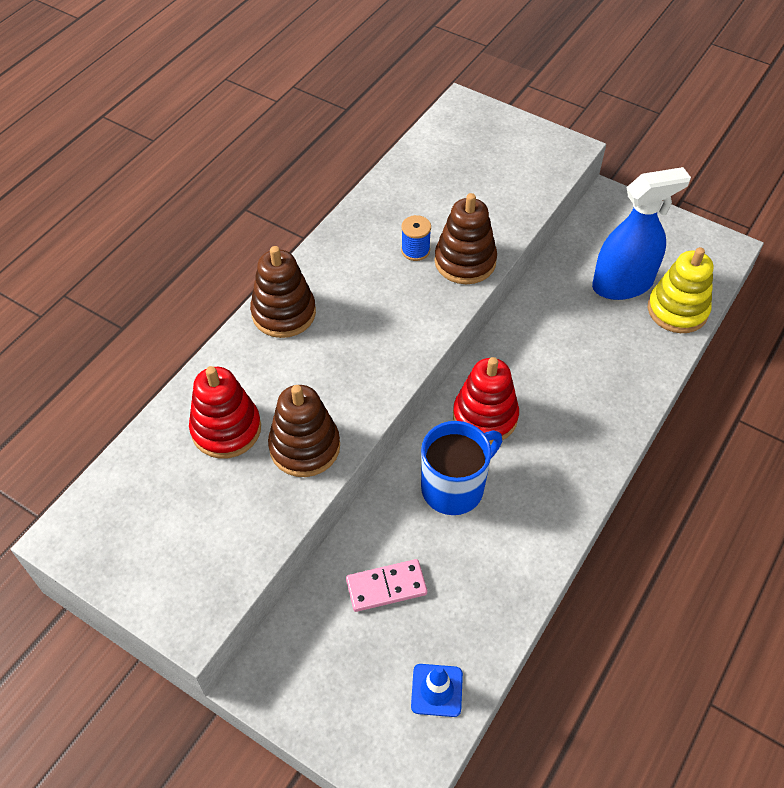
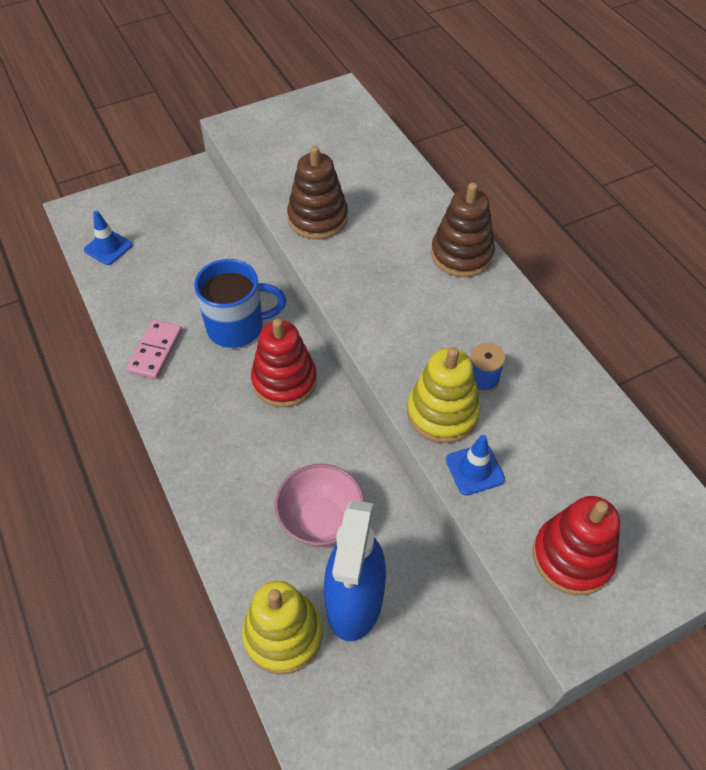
camera: 120 degrees right, 0 degrees up
(226, 429) = (367, 184): red stacking toy -> red stacking toy (572, 557)
(386, 587) = (196, 253): pink domino -> pink domino (155, 351)
(454, 487) = (237, 327): blue mug -> blue mug turned 90 degrees counterclockwise
(465, 261) = (442, 413): brown stacking toy -> yellow stacking toy
(498, 227) = (474, 469): none -> blue traffic cone
(585, 329) = (321, 521): none -> pink bowl

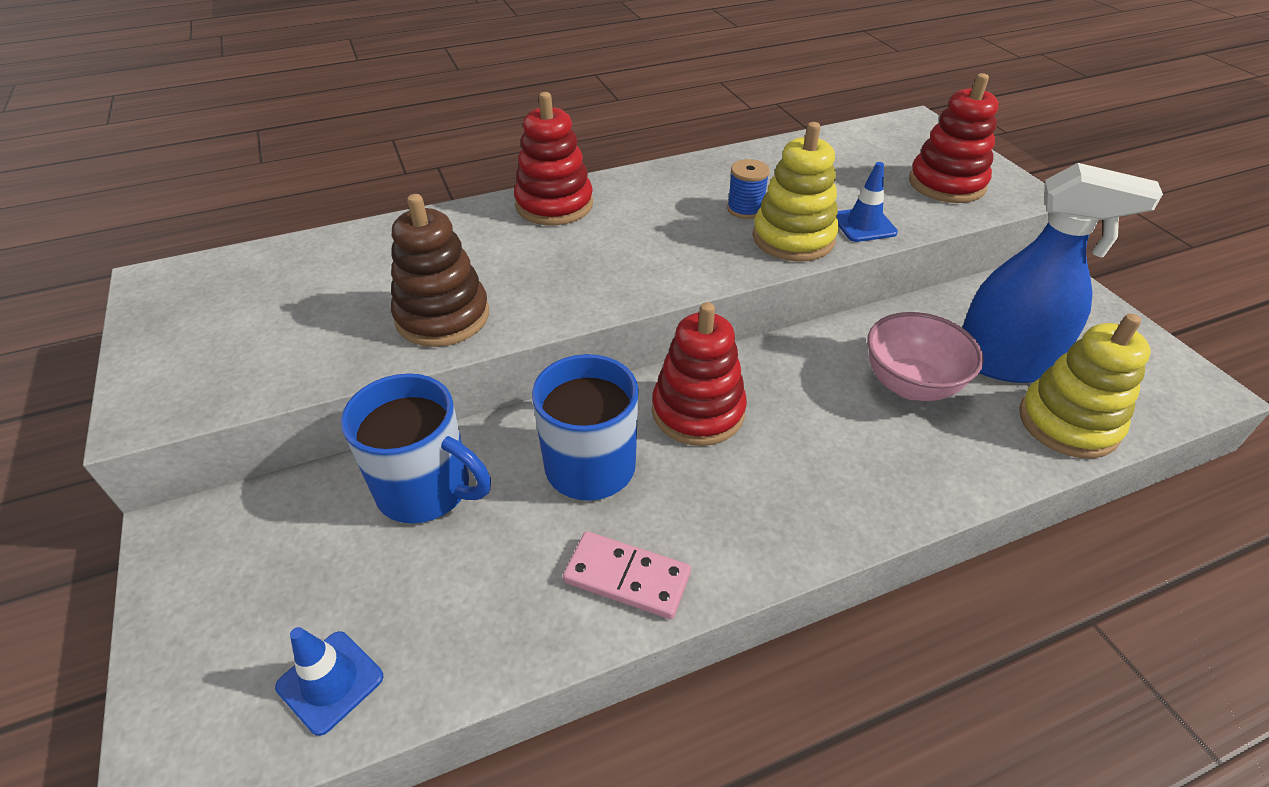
camera: 85 degrees left, 10 degrees down
(218, 257) = (426, 489): none -> blue mug
(461, 255) = (554, 205): brown stacking toy -> red stacking toy

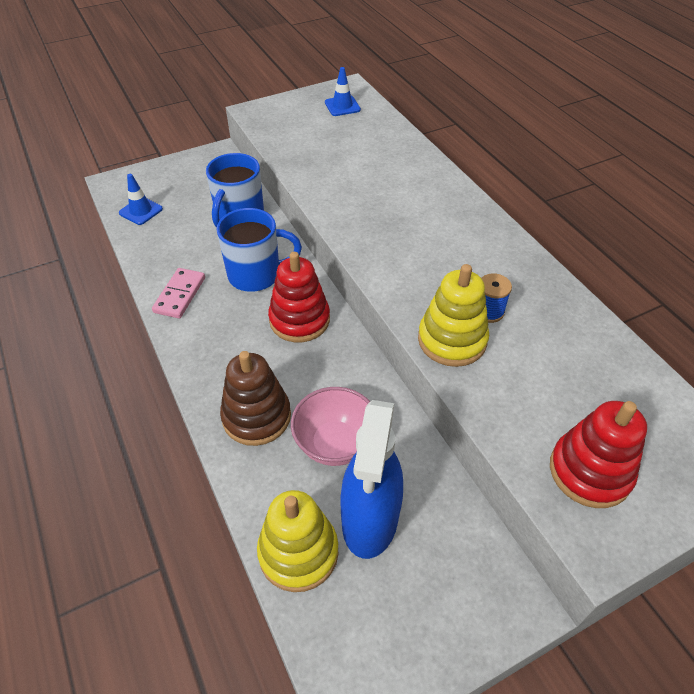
camera: 85 degrees right, 5 degrees up
(442, 317) = (330, 181): brown stacking toy -> brown stacking toy (256, 416)
(554, 205) = (462, 209): red stacking toy -> none
(864, 225) = (486, 390): blue traffic cone -> blue traffic cone (342, 106)

